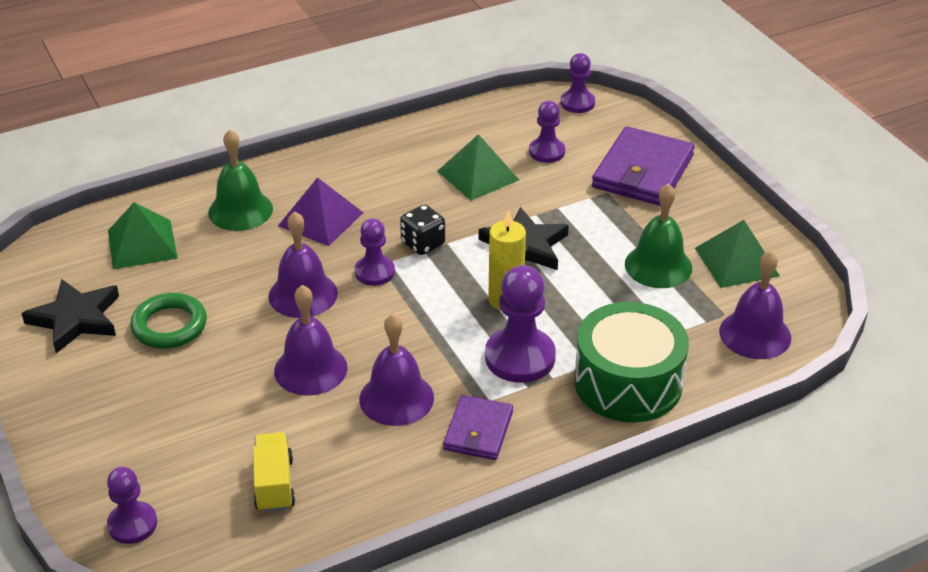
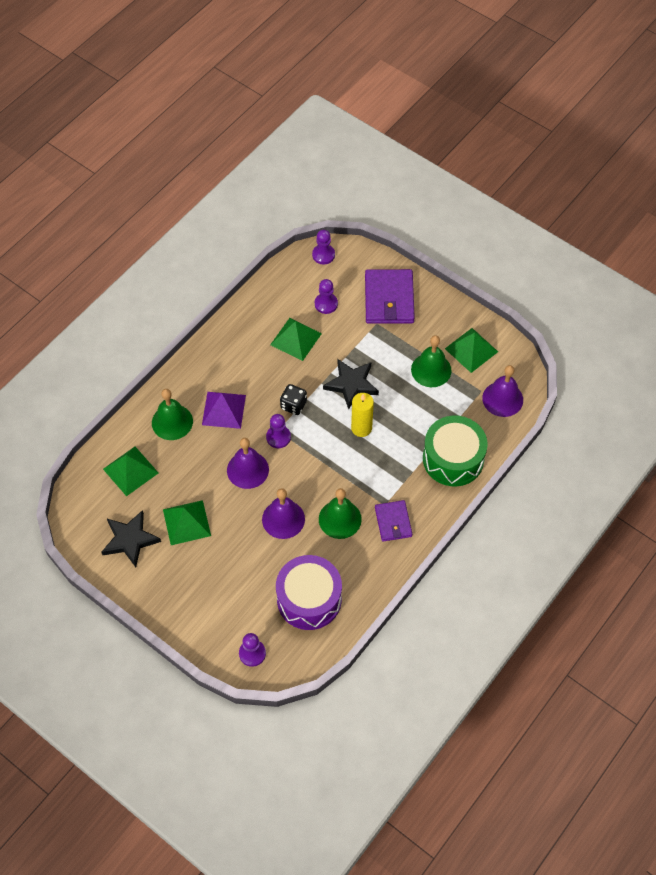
camera: 25 degrees left, 20 degrees up
(169, 326) = (187, 522): green ring -> green pyramid
(274, 484) = (309, 599): yellow truck -> purple drum
(396, 398) = (340, 519): purple bell -> green bell
(520, 357) = (389, 465): purple pawn -> none

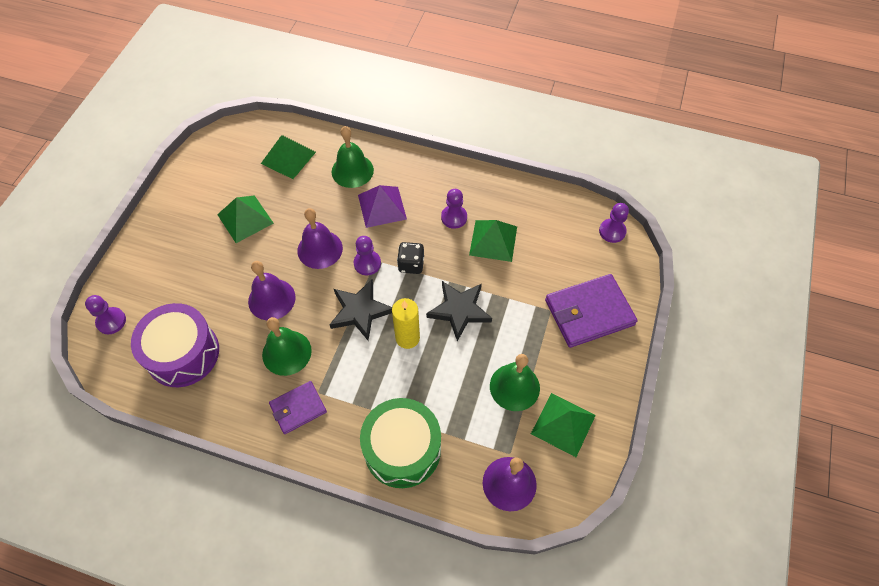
camera: 70 degrees right, 0 degrees up
(130, 540) = (215, 181): black star -> black star (360, 311)
(326, 304) = (550, 254): purple pawn -> purple pawn (454, 217)

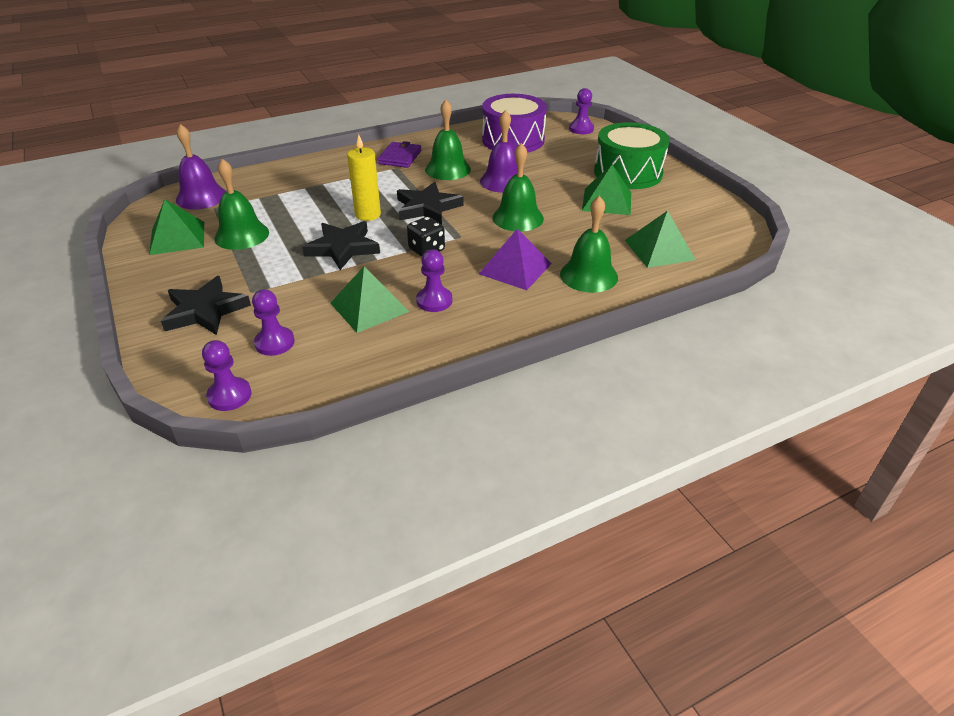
camera: 135 degrees right, 20 degrees down
(320, 249) = (518, 218): purple bell -> green bell
(367, 263) = (465, 231): purple pawn -> purple pawn (274, 343)
(402, 449) = (302, 175): green drum -> green drum (628, 173)
(589, 312) = (205, 311): purple wallet -> black star

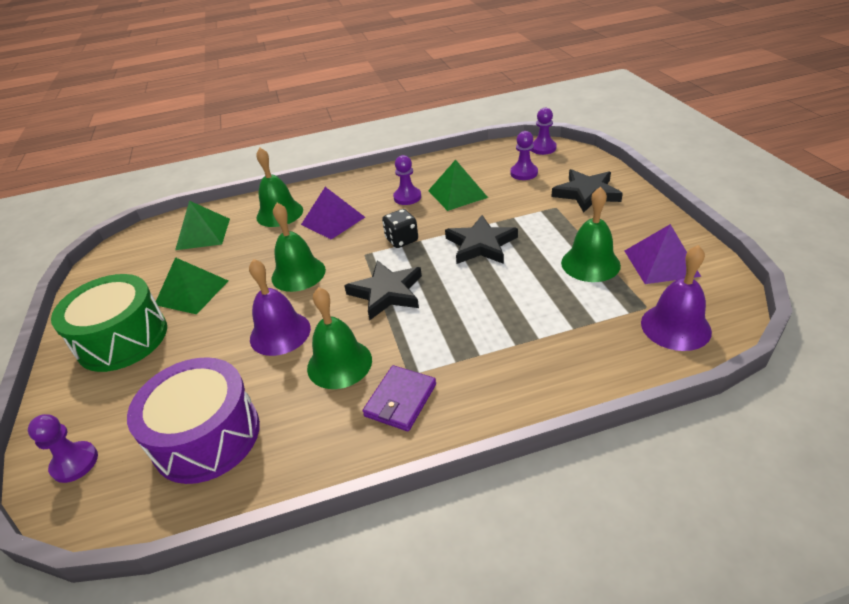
camera: 165 degrees left, 0 degrees up
(177, 238) = (661, 263): green pyramid -> purple pyramid
(368, 215) = (455, 285): yellow candle -> none

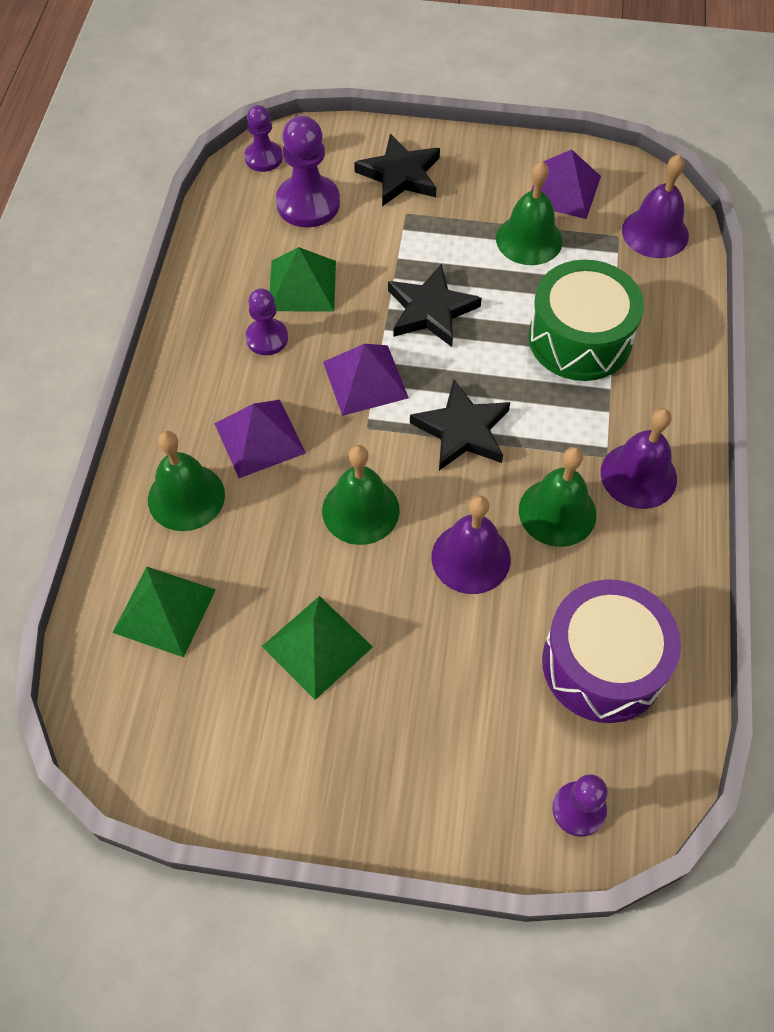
camera: 70 degrees left, 20 degrees up
(122, 339) = (371, 746): green drum -> green drum (580, 338)
(400, 400) = (638, 475): purple wallet -> purple bell
(402, 240) = (365, 379): black dice -> purple pyramid
(524, 173) = (308, 203): purple pawn -> purple pawn, size x1.63

